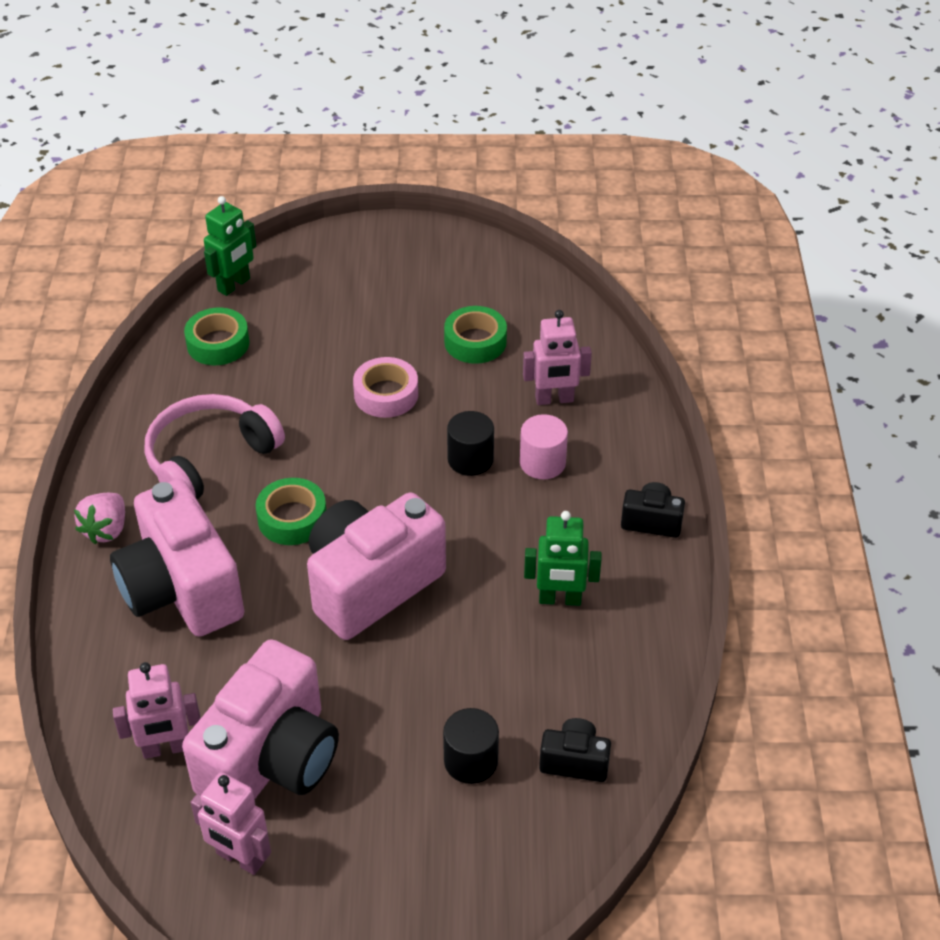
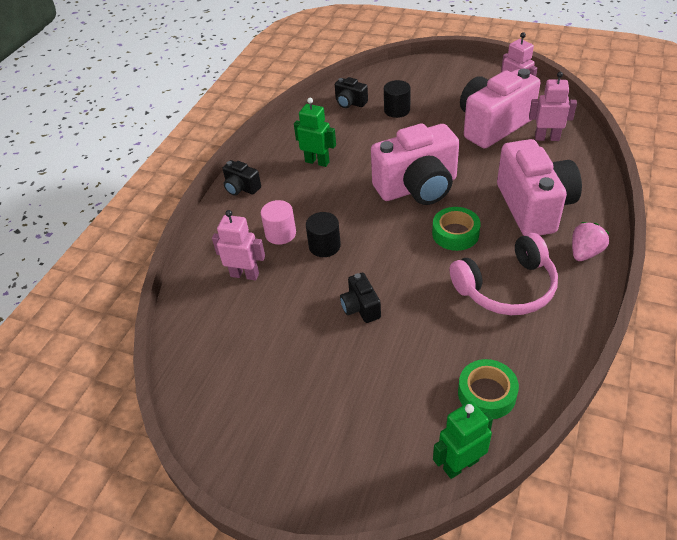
camera: 155 degrees left, 0 degrees up
(386, 394) = (360, 307): pink tape -> black camera
(475, 342) = (271, 337): green tape -> none

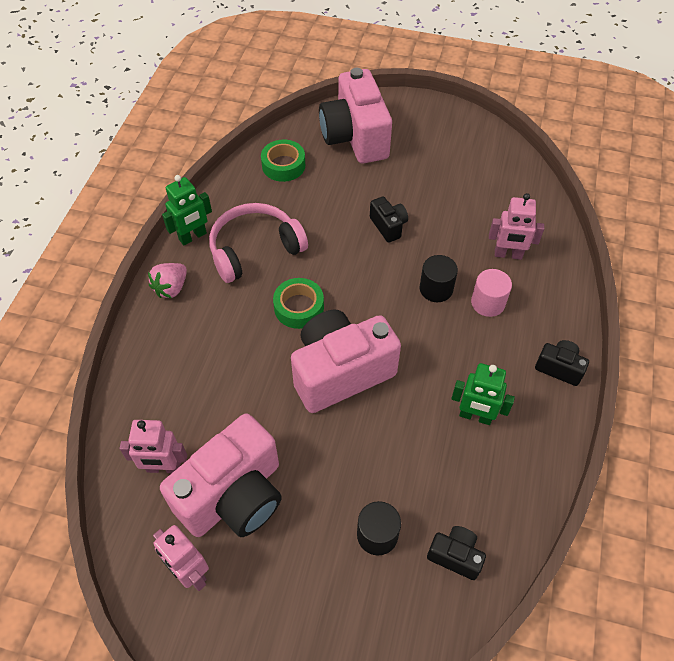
camera: 170 degrees right, 10 degrees up
(460, 464) = (306, 125): green robot -> green robot (193, 237)
(534, 207) = (209, 345): pink camera -> pink camera (355, 137)

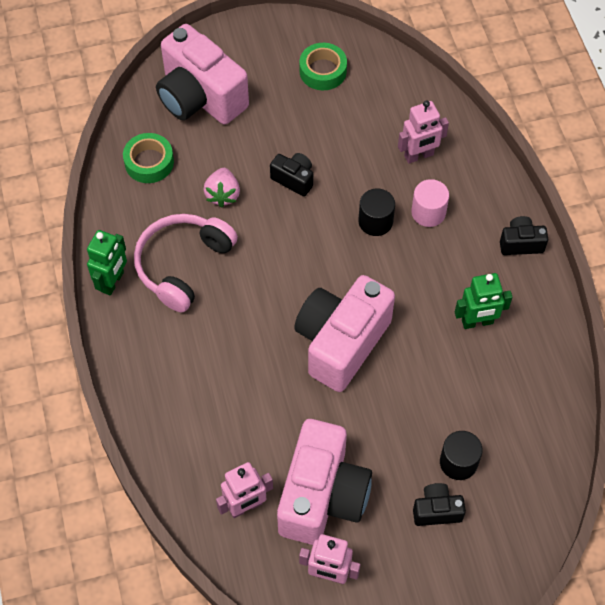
camera: 30 degrees left, 5 degrees up
(171, 288) = (130, 343): pink strawberry -> pink strawberry (223, 194)
(299, 307) = (264, 301): green tape -> green tape (323, 71)
(455, 556) = (528, 445): black camera -> black camera (436, 510)

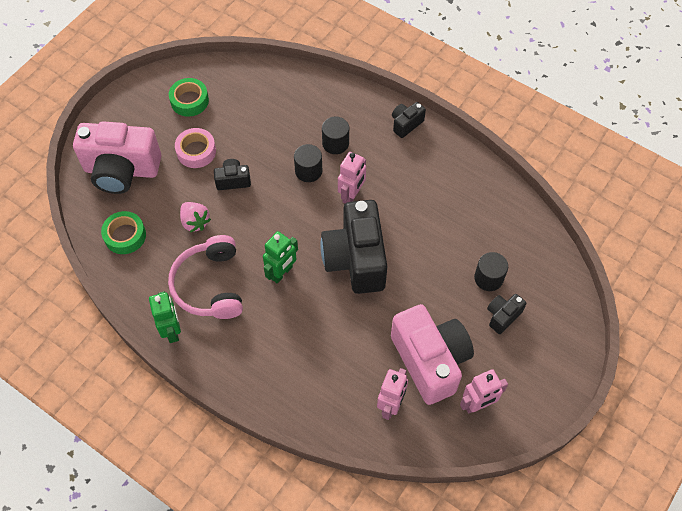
camera: 40 degrees left, 0 degrees up
(284, 126) = (196, 151): none -> pink tape
(341, 342) = (356, 259): pink camera -> black camera
(419, 156) = (298, 113): pink robot -> pink robot (351, 195)
(428, 212) = (335, 143): pink cylinder -> black cylinder
(477, 322) = (424, 188): green robot -> green robot (282, 273)

